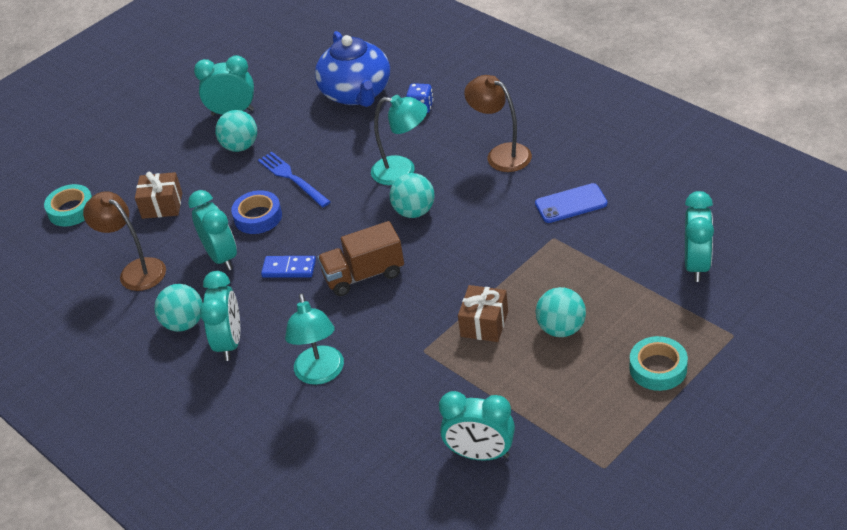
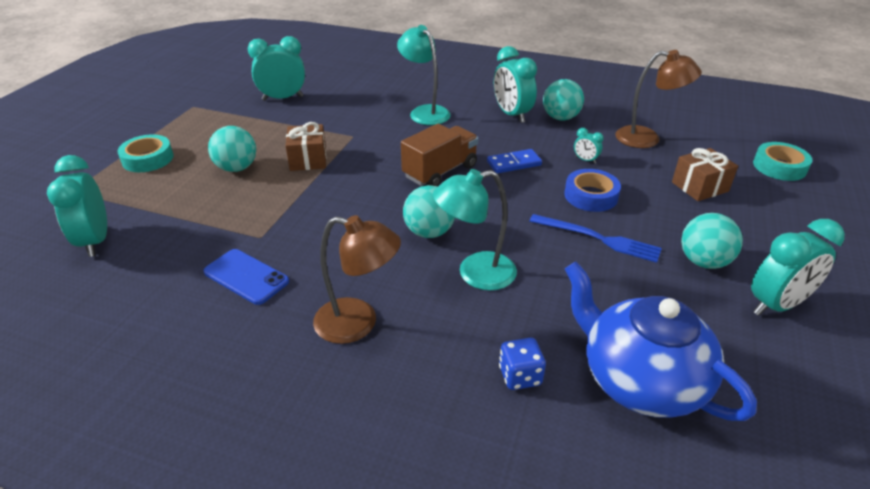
camera: 150 degrees right, 5 degrees down
(221, 257) = (585, 160): turquoise clock -> turquoise clock, size x0.47
(571, 204) = (246, 277): blue phone -> blue phone turned 75 degrees clockwise

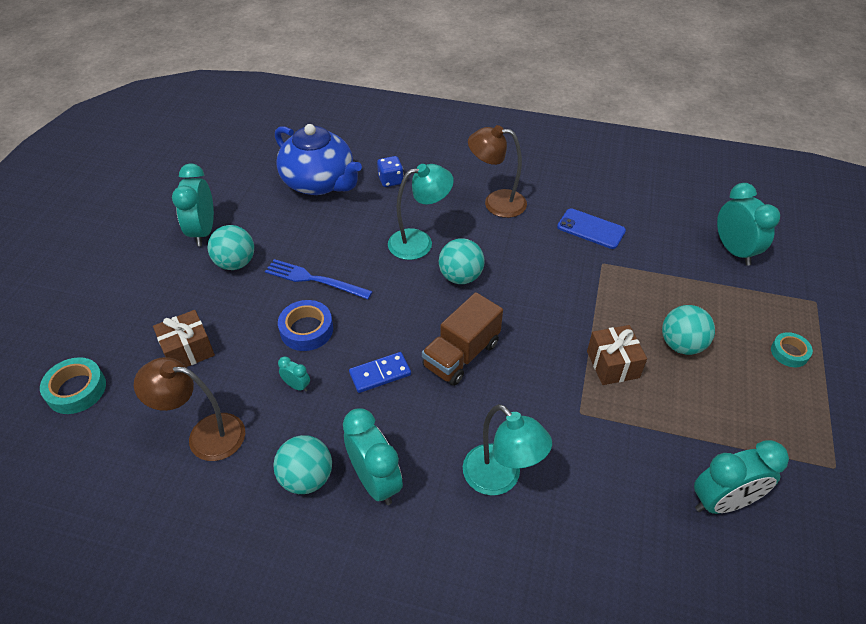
camera: 175 degrees right, 10 degrees up
(148, 159) = (789, 352): turquoise tape -> turquoise tape, size x0.66
(776, 305) = (203, 231): turquoise clock -> turquoise clock turned 60 degrees counterclockwise

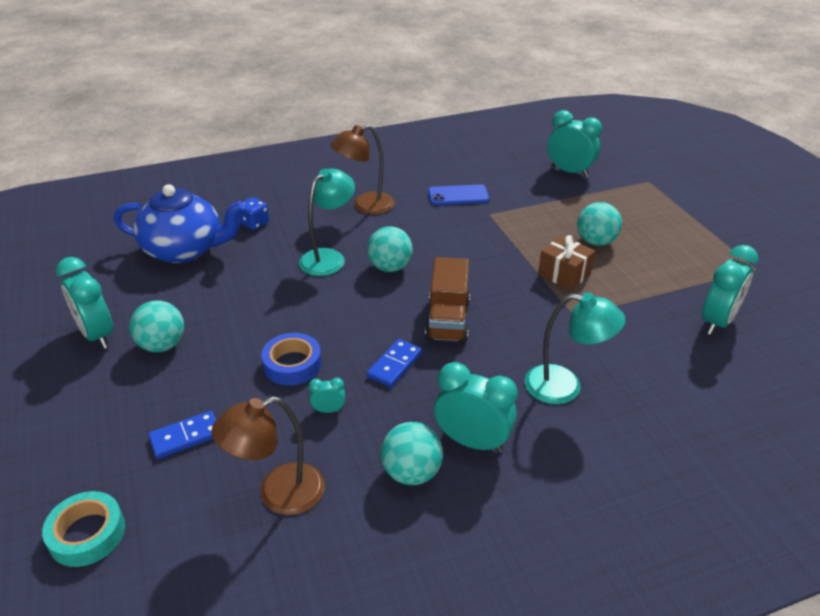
camera: 35 degrees left, 10 degrees down
(188, 350) = (185, 437): brown gift -> blue domino
(314, 280) = (259, 324): blue fork -> none
(789, 352) = (664, 217): turquoise tape -> none

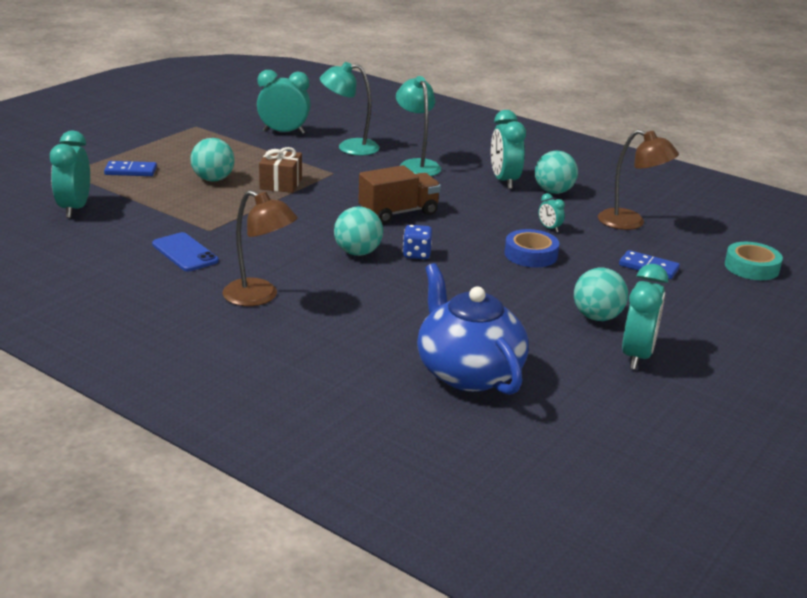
camera: 125 degrees left, 10 degrees down
(254, 223) = (369, 351): blue dice -> blue dice (416, 254)
(328, 257) = (379, 286): turquoise lamp -> turquoise lamp (349, 147)
(395, 365) = (475, 219): blue domino -> blue domino (131, 171)

